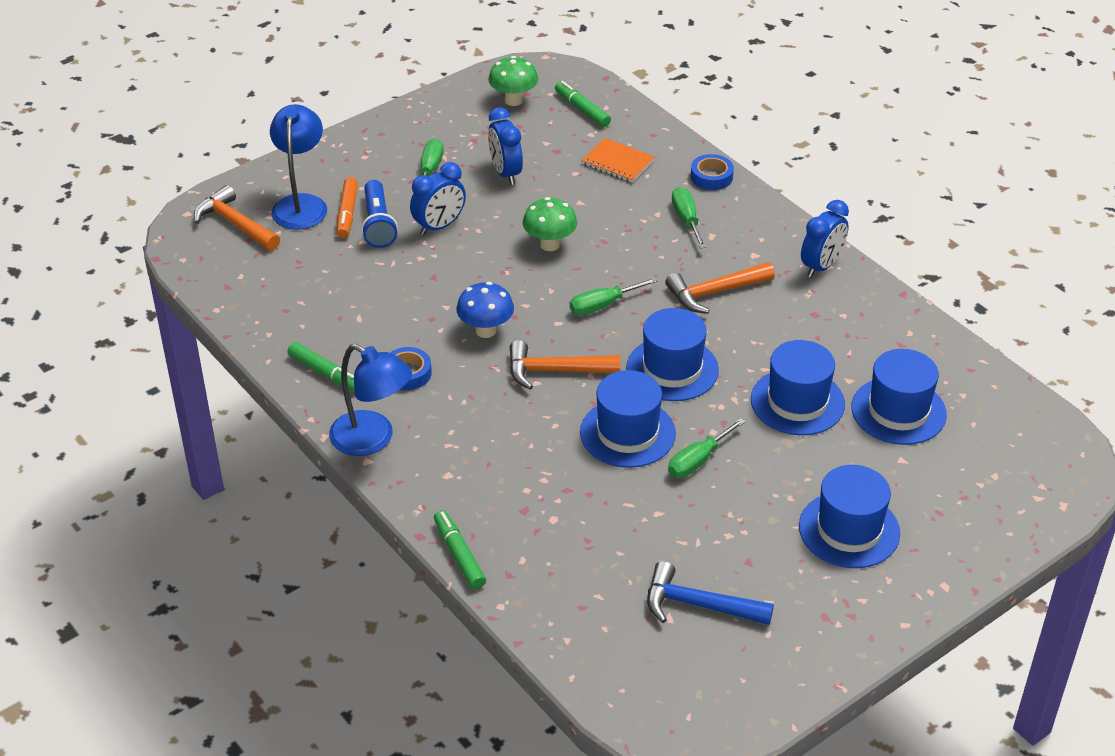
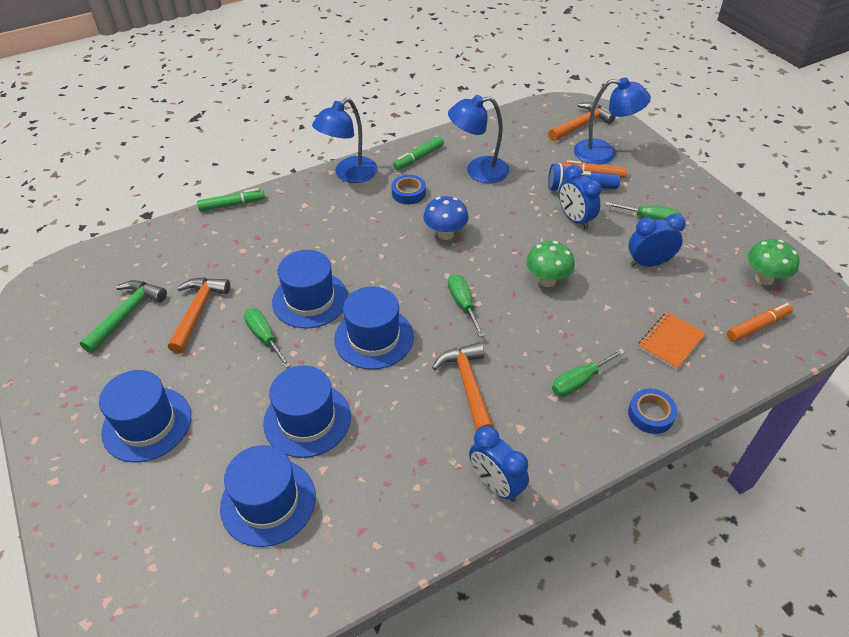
camera: 100 degrees right, 5 degrees up
(351, 312) = (478, 171): none -> blue lamp
(554, 371) = (391, 267): orange hammer -> orange hammer (198, 311)
(582, 109) = (757, 326): green marker -> orange marker
(686, 219) = (579, 381): green screwdriver -> green screwdriver turned 150 degrees clockwise
(698, 605) = (127, 314): blue hammer -> green hammer

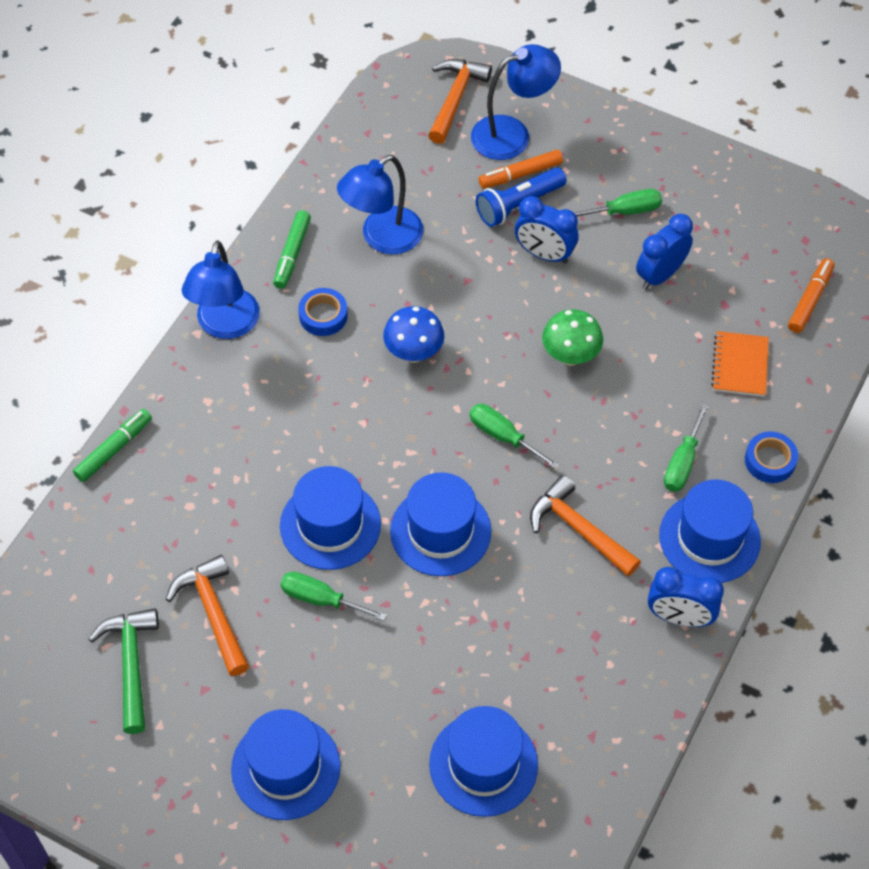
camera: 35 degrees left, 10 degrees up
(307, 419) = (449, 662): blue hat -> blue hat (709, 538)
(764, 279) = (785, 234): green mushroom -> none

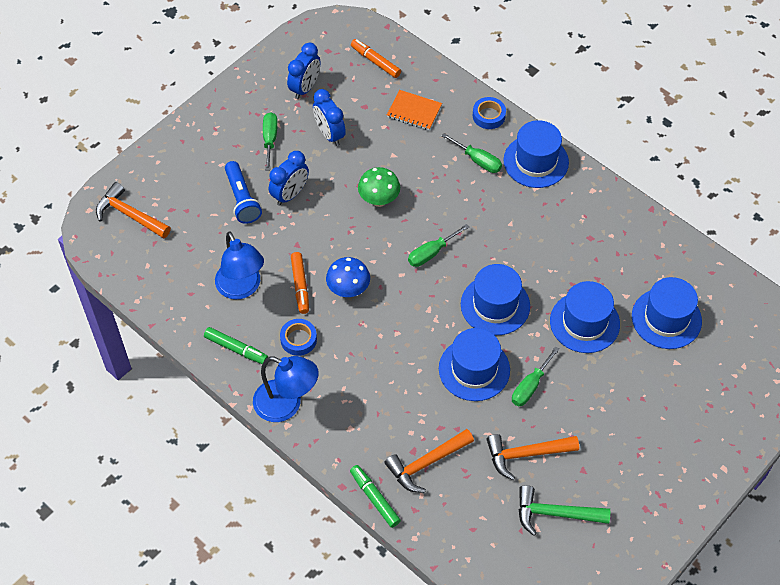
camera: 75 degrees left, 0 degrees up
(286, 767) = (649, 430): blue hat -> blue hat (584, 322)
(512, 134) = (177, 188): blue lamp -> none
(520, 174) = (215, 192): orange marker -> orange marker (300, 286)
(578, 529) = (512, 228): orange hammer -> orange hammer (426, 463)
(679, 617) = (587, 191): blue clock -> blue clock (305, 88)

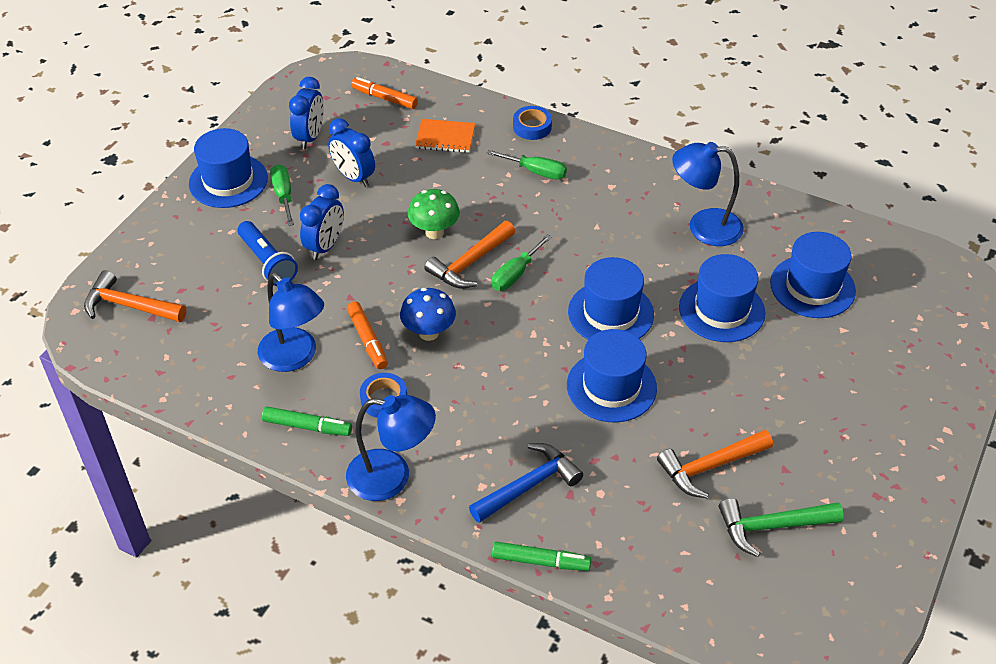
camera: 15 degrees left, 10 degrees down
(374, 498) = (540, 561): green marker -> green marker turned 150 degrees clockwise
(385, 436) = (529, 485): none -> blue hammer
(426, 463) = (591, 505): orange hammer -> orange hammer (470, 263)
(530, 386) = (685, 391): green screwdriver -> none
(536, 161) = (602, 160): blue hat -> blue hat (228, 181)
(598, 243) = (703, 226): none -> blue lamp

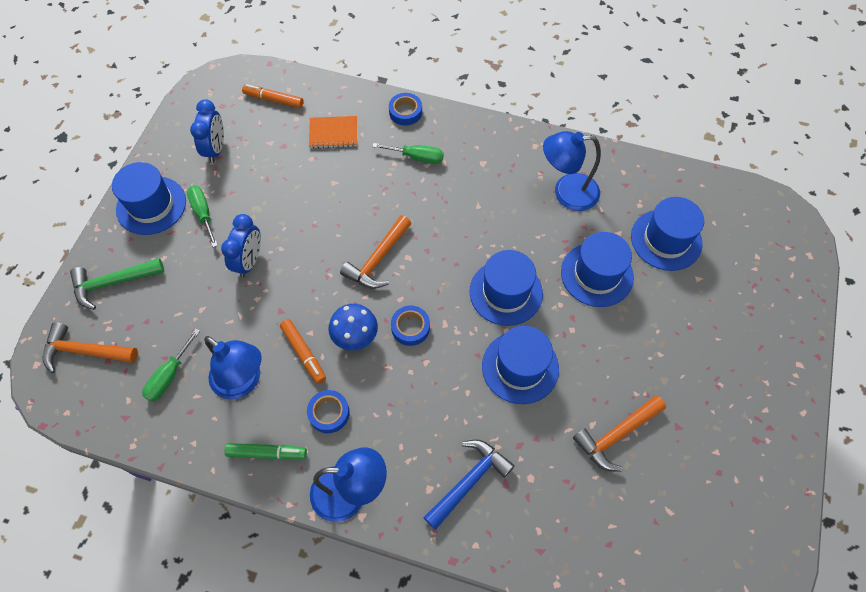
camera: 10 degrees left, 15 degrees up
(267, 262) = (201, 286): blue flashlight -> none
(354, 177) = (261, 185): blue clock -> none
(434, 232) = (341, 232): green mushroom -> none
(493, 332) = (410, 327): none -> blue tape
(515, 274) = (418, 265): green screwdriver -> green screwdriver (169, 376)
(540, 561) = (493, 558): green marker -> none
(771, 527) = (677, 487): green hammer -> green hammer (113, 283)

